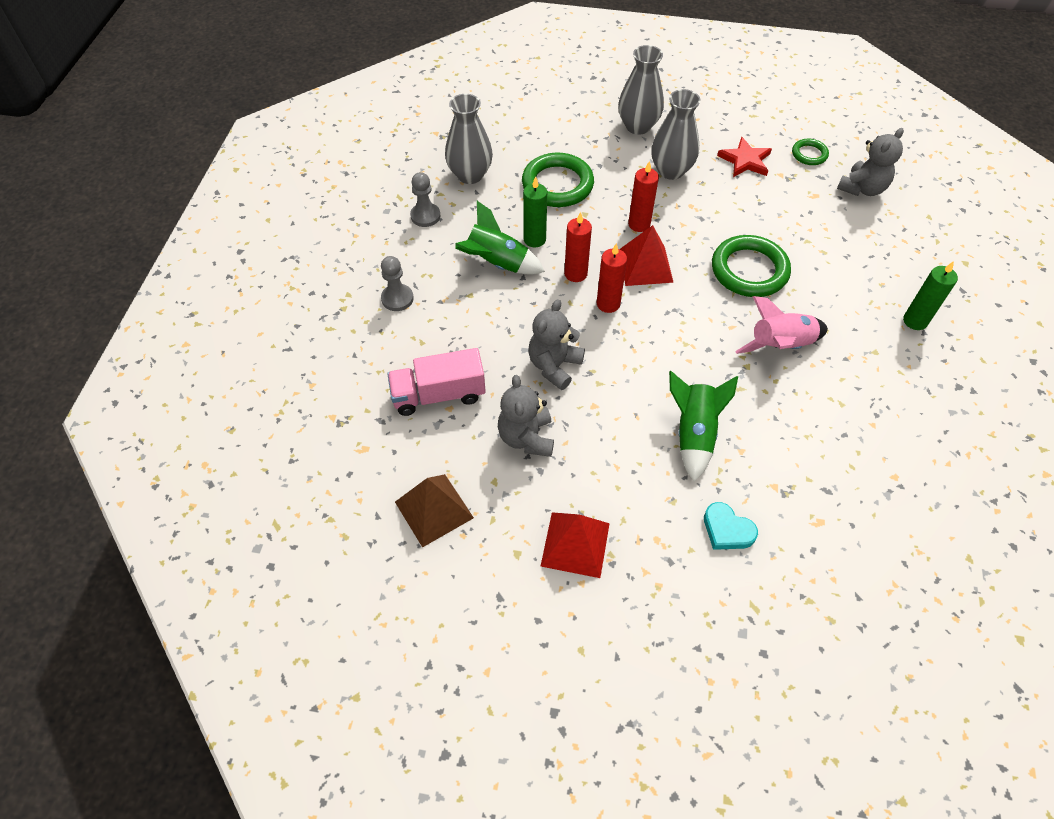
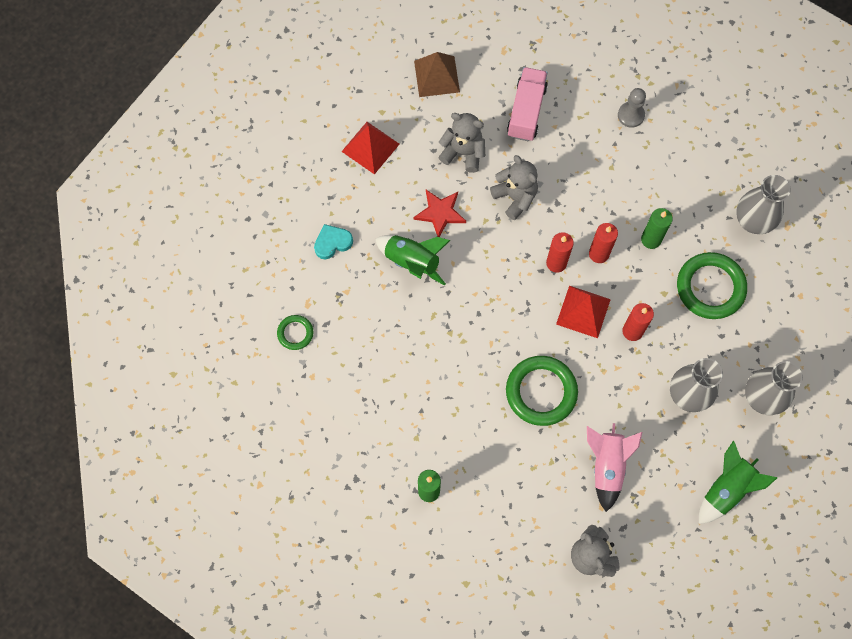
camera: 115 degrees right, 15 degrees up
(425, 216) = (715, 167): grey pawn -> none
(497, 264) = (636, 200): green rocket -> green rocket (726, 489)
(745, 160) = (673, 470): red star -> red star (440, 213)
(780, 346) = (456, 369): pink rocket -> pink rocket (607, 466)
(809, 154) = (657, 537): green ring -> green ring (295, 333)

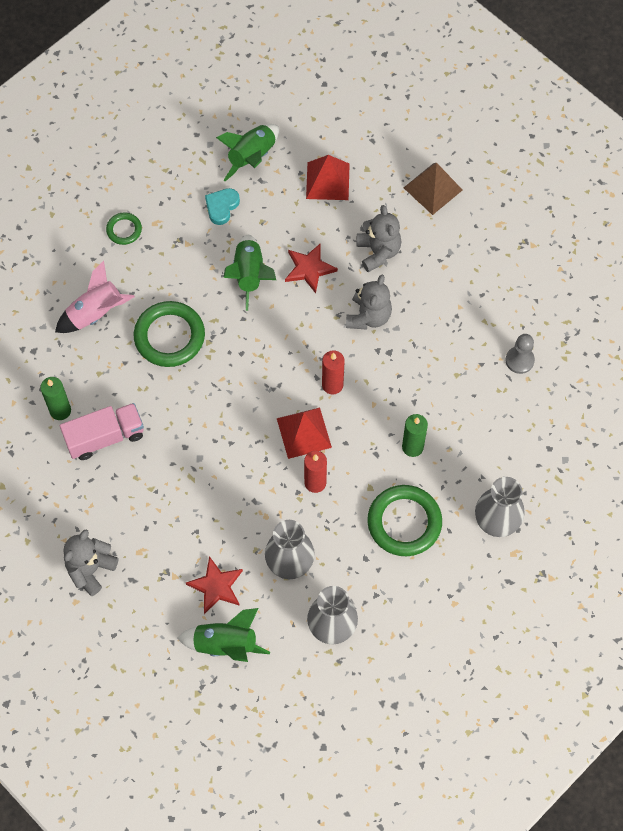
camera: 55 degrees right, 5 degrees down
(304, 189) = (252, 157): none -> green rocket
(332, 243) = (222, 207): turquoise heart -> turquoise heart turned 90 degrees counterclockwise
(526, 111) = (456, 276): pink truck -> pink truck (105, 437)
(541, 392) = (207, 443): green ring -> green ring (169, 336)
(598, 254) = (366, 413): red candle -> none
(607, 466) = (178, 535): pink rocket -> pink rocket (95, 313)
(672, 464) = (216, 586): none -> red star

